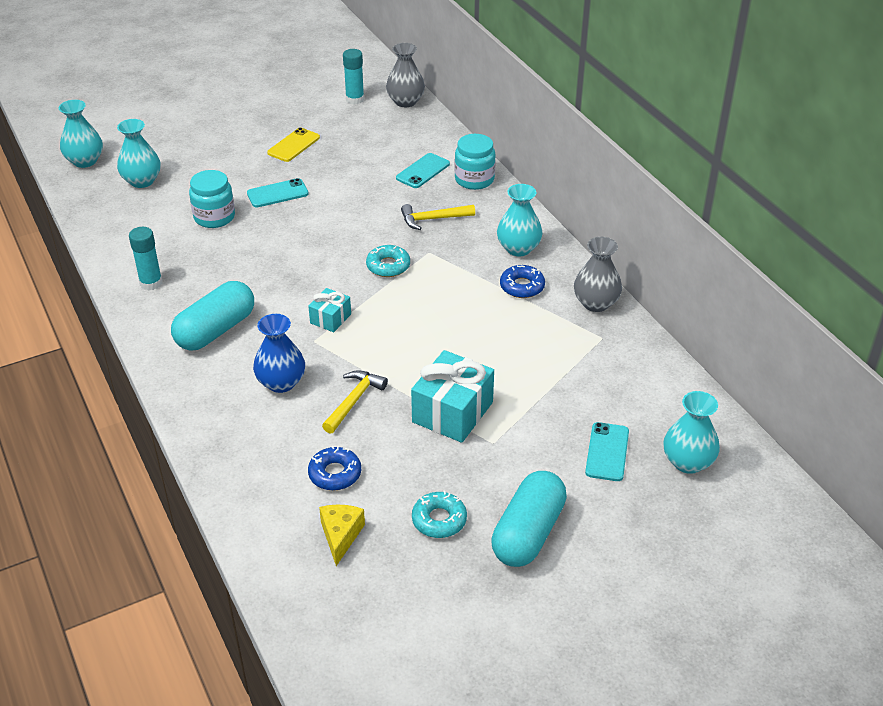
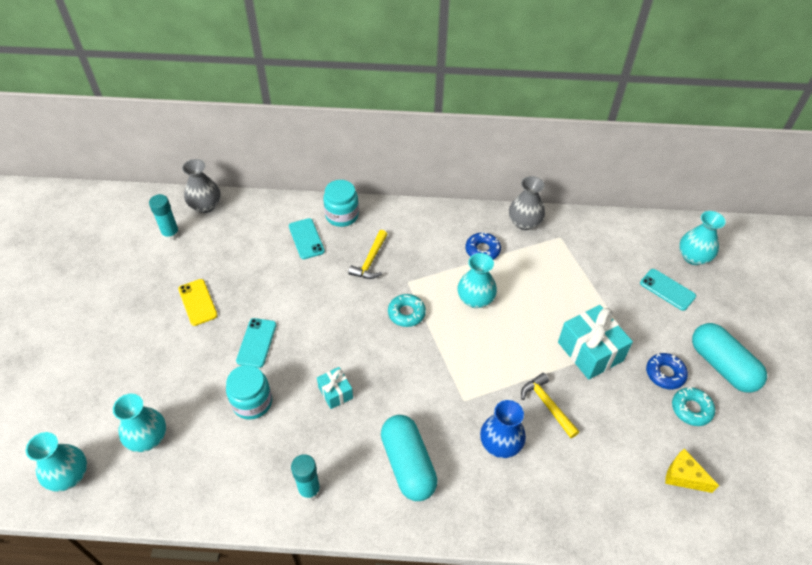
camera: 60 degrees left, 10 degrees up
(330, 318) = (444, 378): turquoise gift -> turquoise gift (335, 392)
(335, 474) = (619, 452): blue donut -> blue donut (665, 374)
(518, 248) = (440, 231): turquoise vase -> turquoise vase (475, 299)

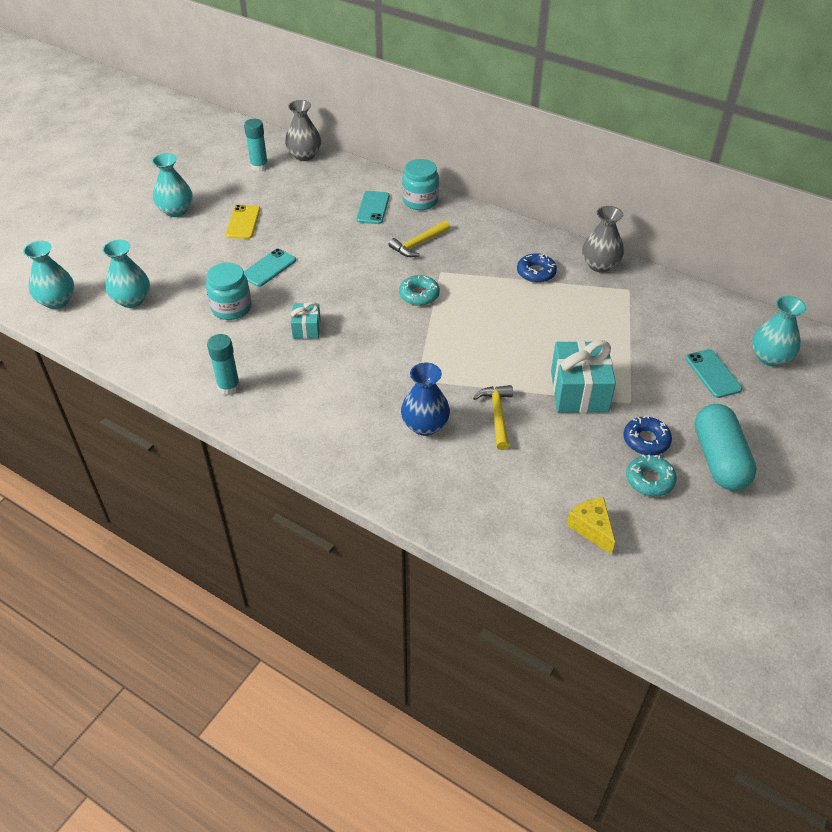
camera: 30 degrees right, 5 degrees down
(408, 464) = (327, 405): turquoise capsule -> none
(475, 299) = (495, 308): turquoise vase -> turquoise vase (176, 210)

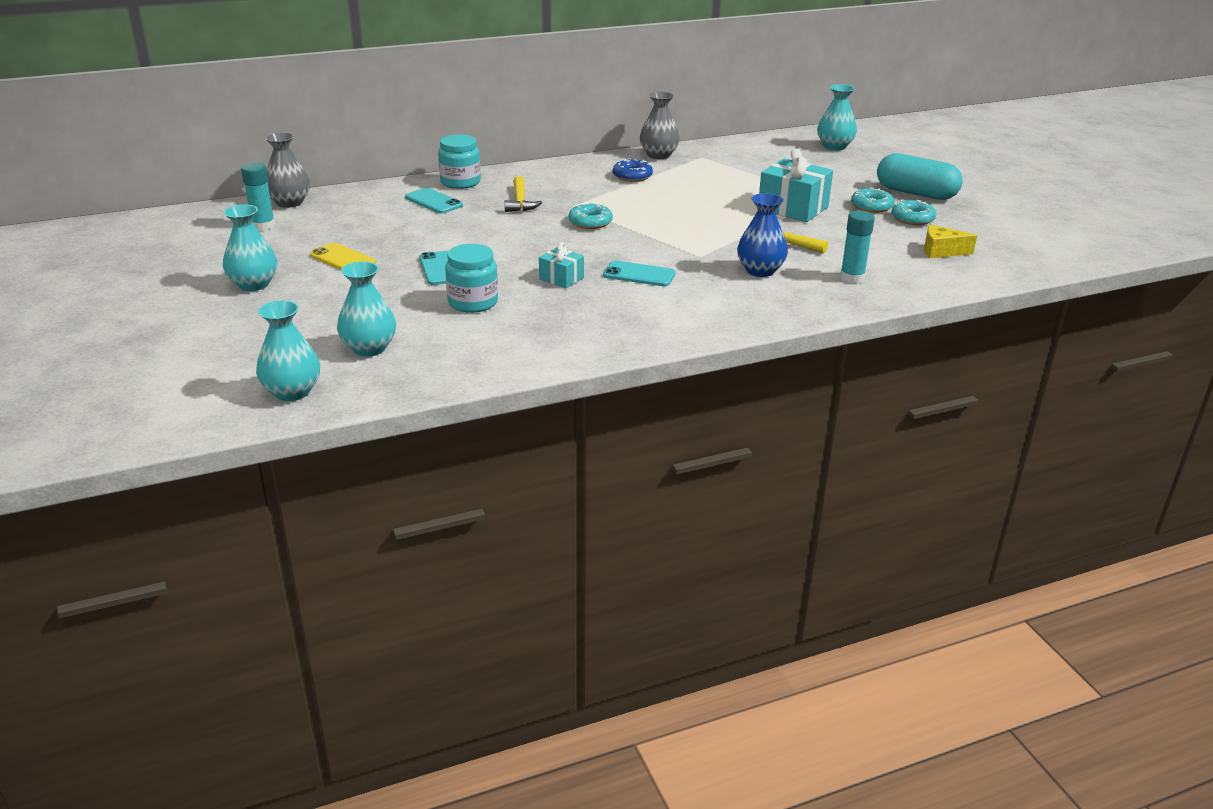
camera: 55 degrees left, 15 degrees down
(229, 387) = (592, 336): turquoise glue stick -> turquoise glue stick (852, 278)
(646, 440) = (871, 206): blue donut -> turquoise donut
(712, 374) = (829, 166): turquoise phone -> turquoise phone (639, 274)

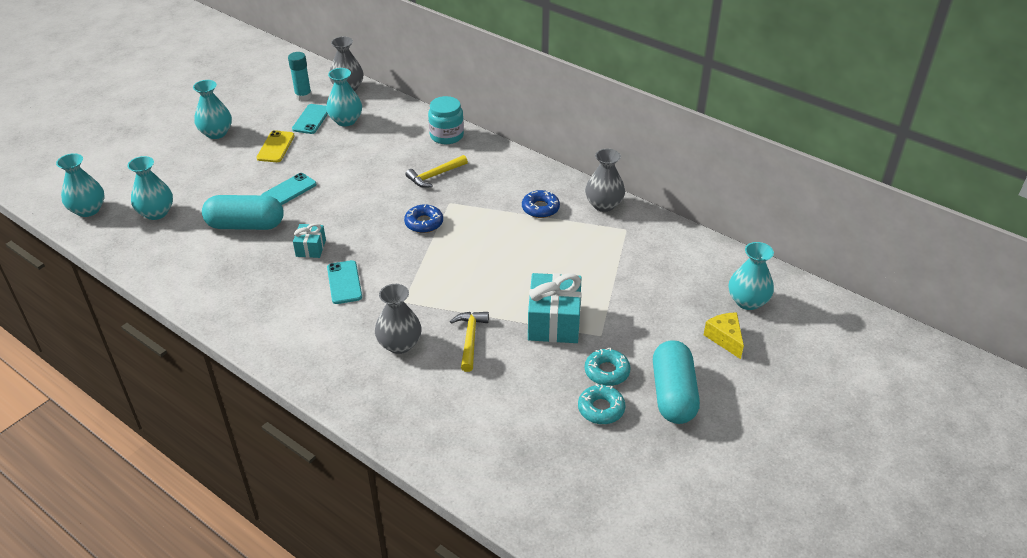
camera: 60 degrees right, 10 degrees up
(353, 216) = (346, 120): none -> turquoise vase
(434, 201) = (400, 140): turquoise phone -> turquoise phone (311, 119)
(473, 302) = (246, 225): turquoise jar -> turquoise capsule
(590, 222) = (424, 223): turquoise donut -> blue donut
(760, 270) = (399, 344): blue vase -> grey vase
(852, 278) = (425, 404): turquoise glue stick -> none
(941, 251) = (533, 450): yellow cheese -> yellow cheese (725, 338)

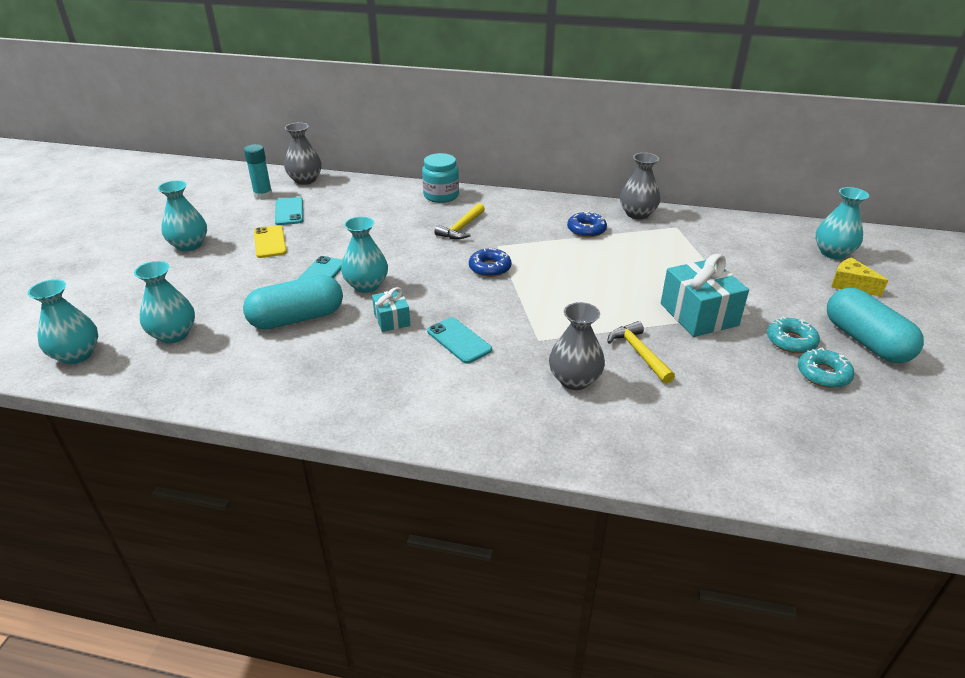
camera: 25 degrees left, 5 degrees down
(346, 120) = (327, 205): turquoise vase -> turquoise vase (366, 285)

